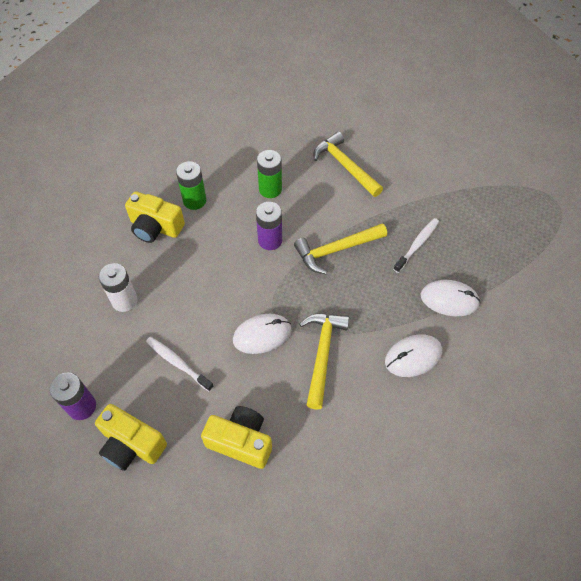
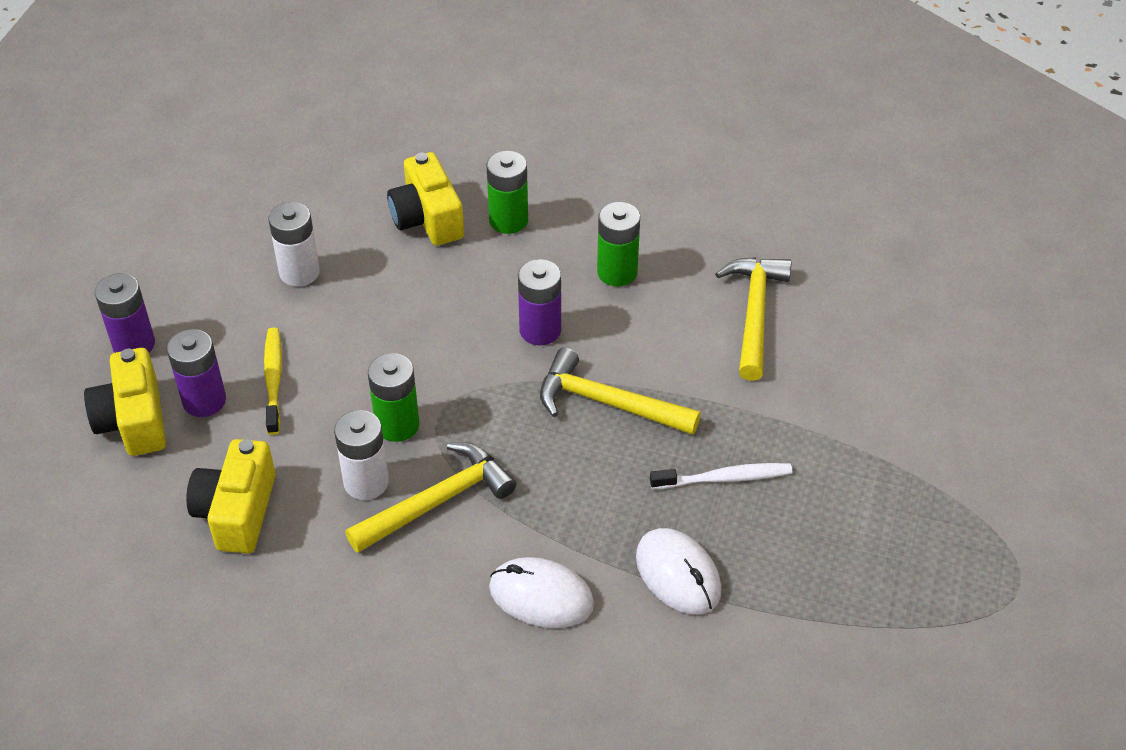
camera: 45 degrees right, 10 degrees down
(156, 403) = (204, 401): none -> purple battery
(177, 363) = (273, 379): white toothbrush -> yellow toothbrush
(241, 441) = (237, 512): yellow camera -> yellow camera turned 150 degrees counterclockwise
(262, 335) = (397, 425): white mouse -> green battery
(281, 373) = (366, 482): none -> white battery

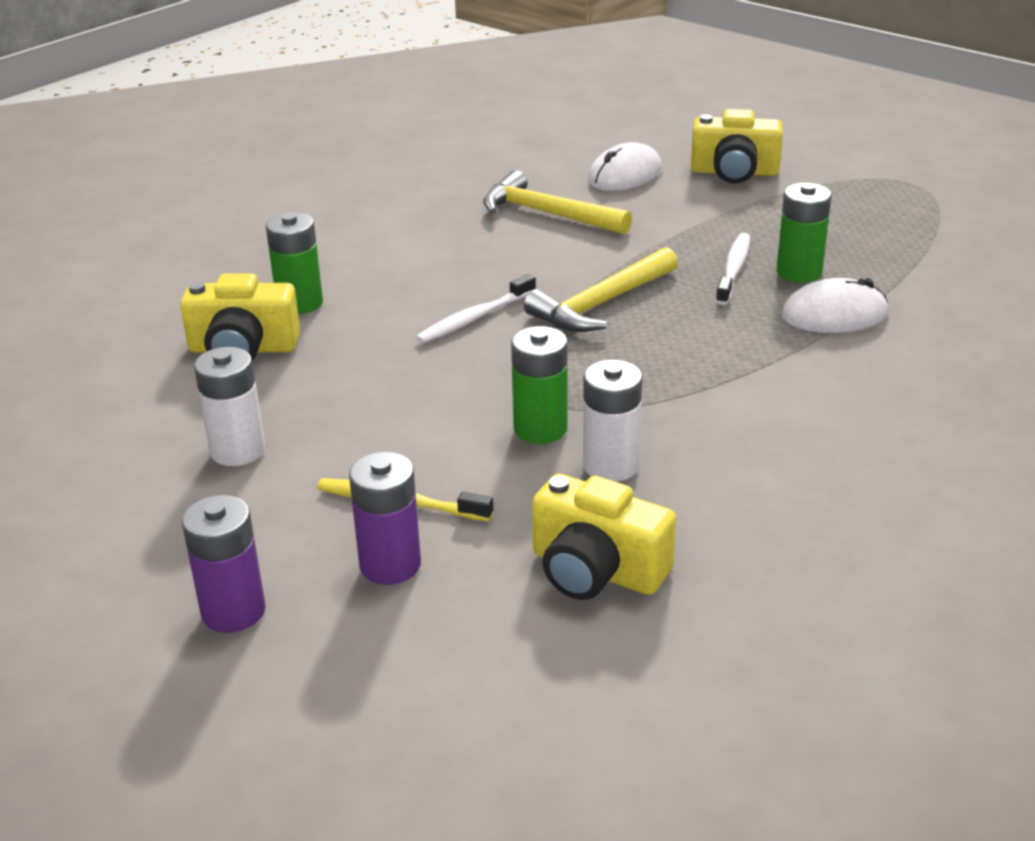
camera: 65 degrees left, 15 degrees down
(134, 420) = (376, 635): yellow camera -> yellow camera (734, 172)
(437, 501) = (668, 425): yellow hammer -> none
(540, 330) = (474, 318): purple battery -> white toothbrush
(541, 596) = (827, 390): white mouse -> white mouse (624, 175)
(617, 272) = (433, 263): green battery -> green battery (799, 272)

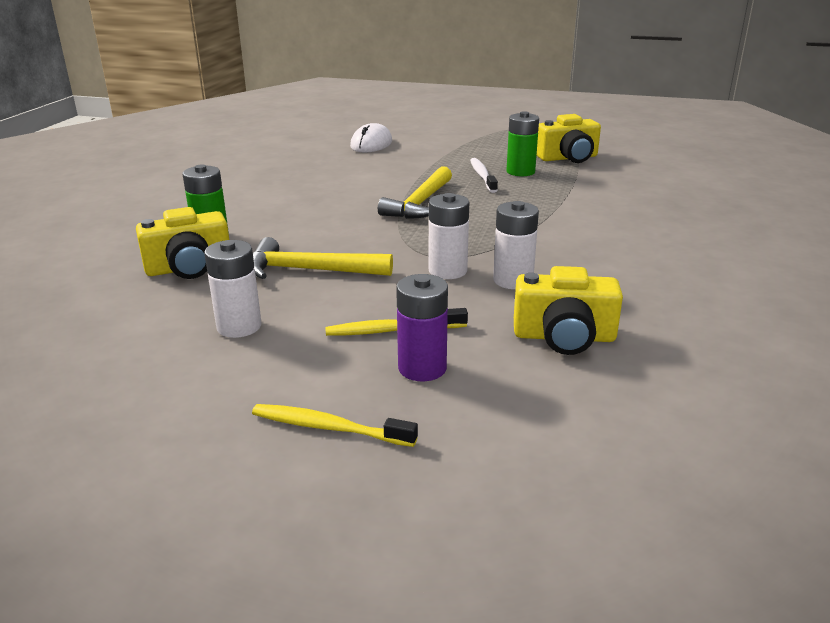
camera: 25 degrees left, 5 degrees down
(233, 611) = (329, 428): purple battery -> yellow toothbrush
(474, 318) = (345, 223): white toothbrush -> none
(540, 429) = (447, 271): green battery -> white battery
(547, 214) = (341, 167): yellow hammer -> yellow hammer (310, 270)
(734, 172) = (435, 135): yellow camera -> yellow camera (568, 158)
(834, 315) = (561, 187): white mouse -> none

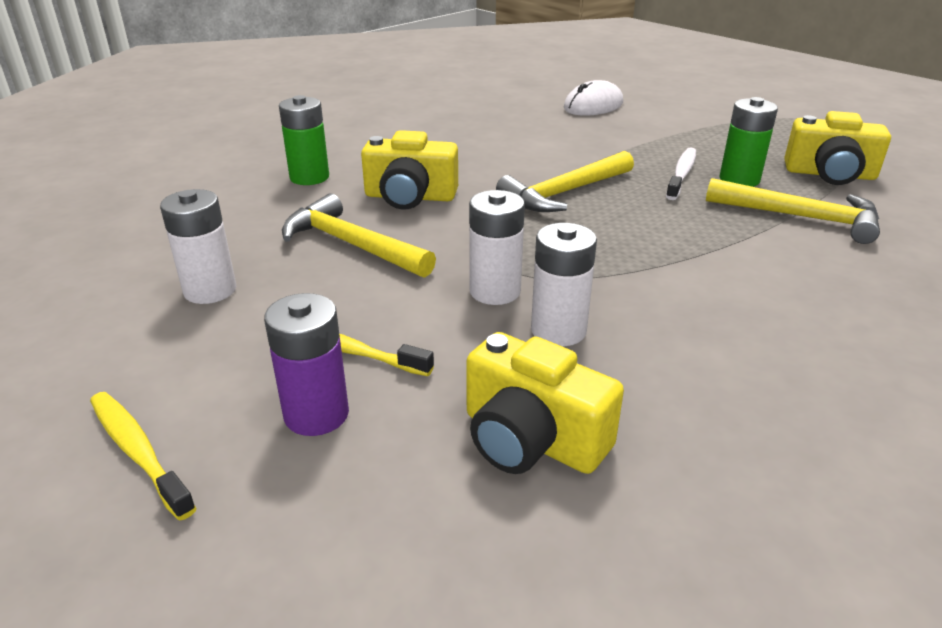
camera: 30 degrees right, 5 degrees up
(189, 268) = (249, 208): yellow camera -> yellow camera (410, 197)
(577, 185) = (800, 217): none -> yellow hammer

